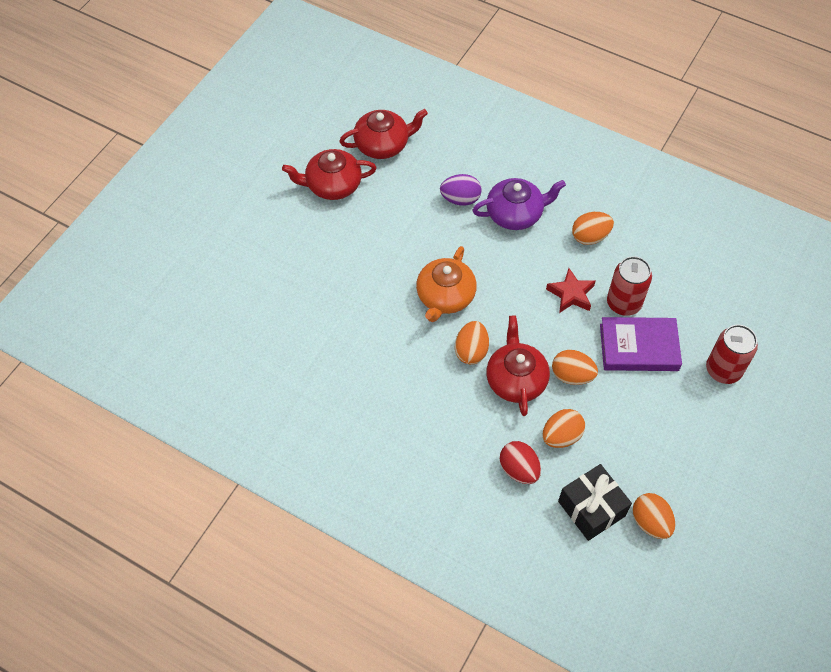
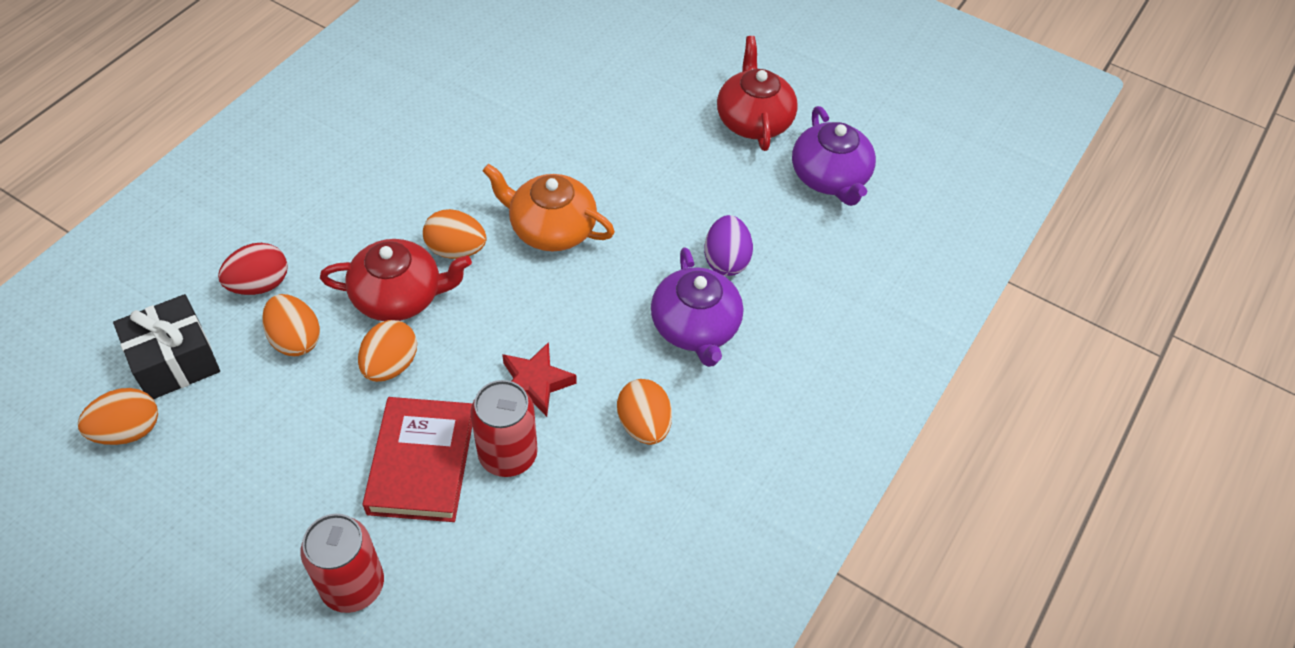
camera: 90 degrees right, 5 degrees down
(383, 145) = (830, 177): red teapot -> purple teapot
(639, 347) = (421, 463): purple book -> red book

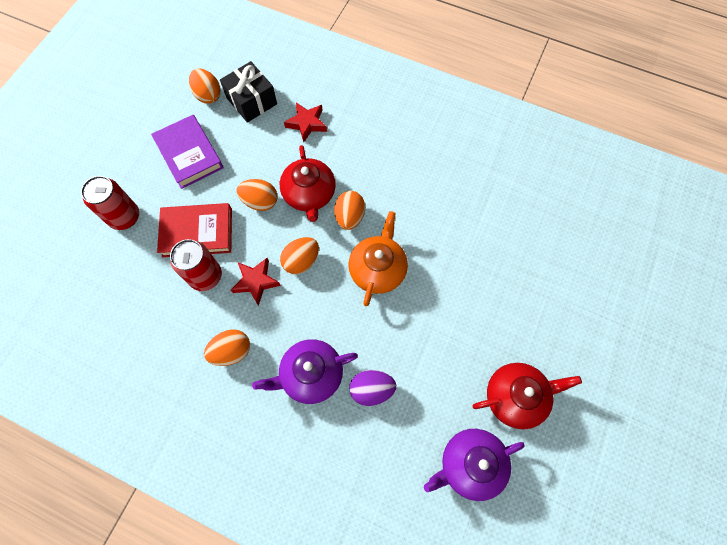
camera: 85 degrees right, 15 degrees up
(252, 469) = (189, 154): none -> purple book
(260, 284) = (307, 123): red egg -> red star
(296, 339) = (272, 151): orange egg -> orange egg (301, 261)

